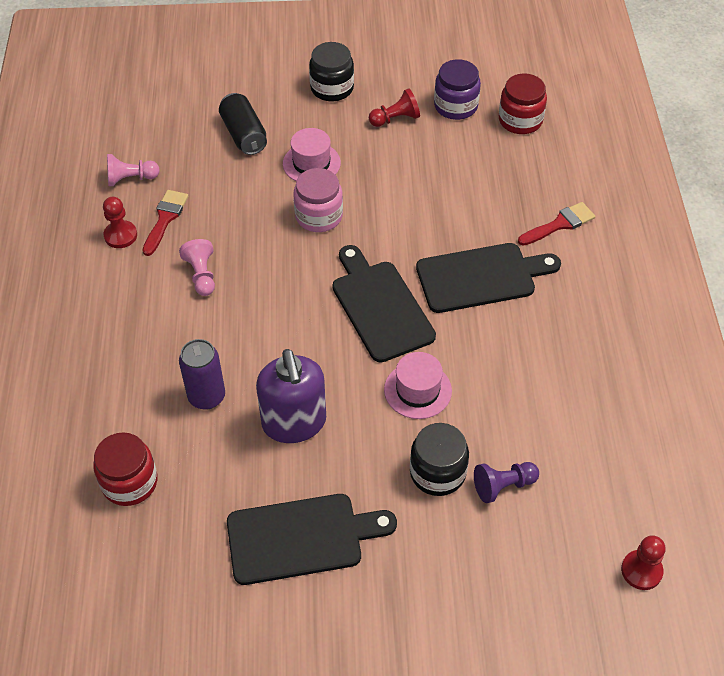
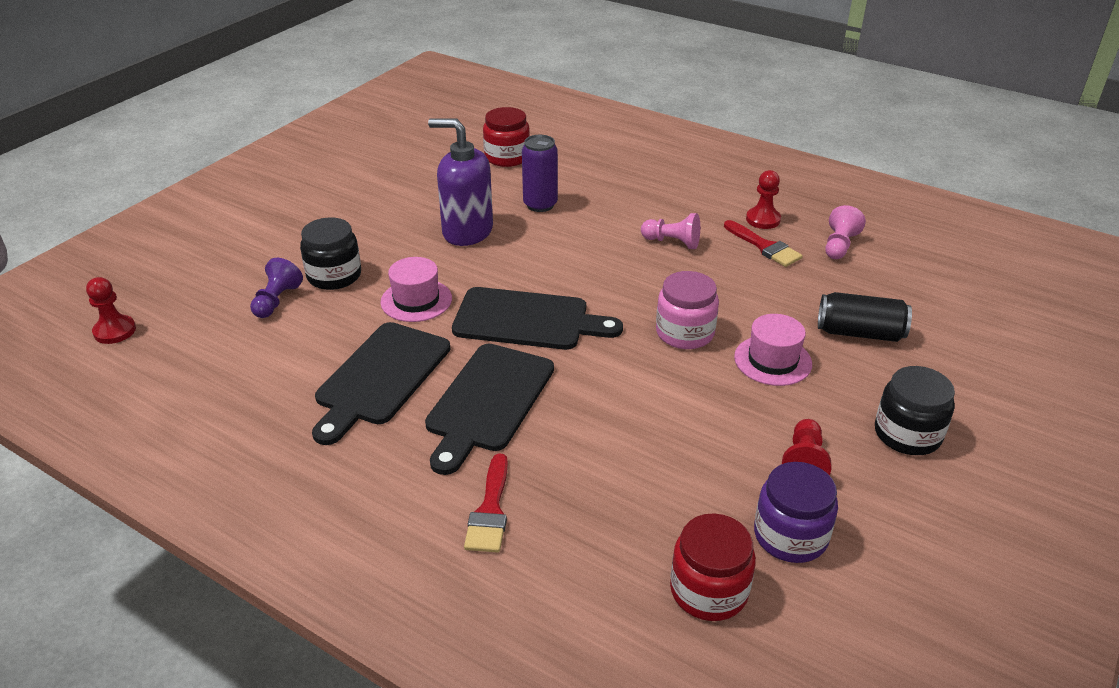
camera: 125 degrees right, 15 degrees down
(301, 538) = (374, 201): black cutting board -> black cutting board (380, 377)

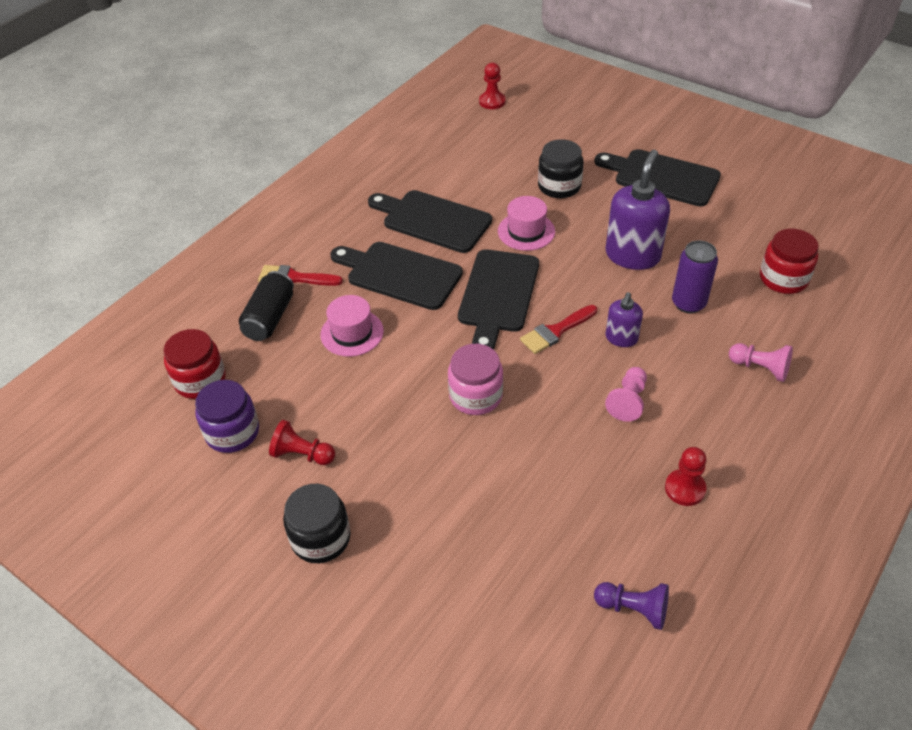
camera: 95 degrees right, 10 degrees up
(277, 301) = (525, 163): purple pawn -> purple pawn (633, 609)
(337, 208) = (661, 177): none -> black cutting board
(590, 243) = (621, 338): none -> purple soap dispenser
(764, 246) = (626, 481): red brush -> red brush (556, 331)
(772, 360) = (431, 455): pink hat -> pink hat (352, 333)
(839, 245) = (635, 556): pink pawn -> pink pawn (760, 368)
(859, 333) = (469, 536): black can -> black can (270, 318)

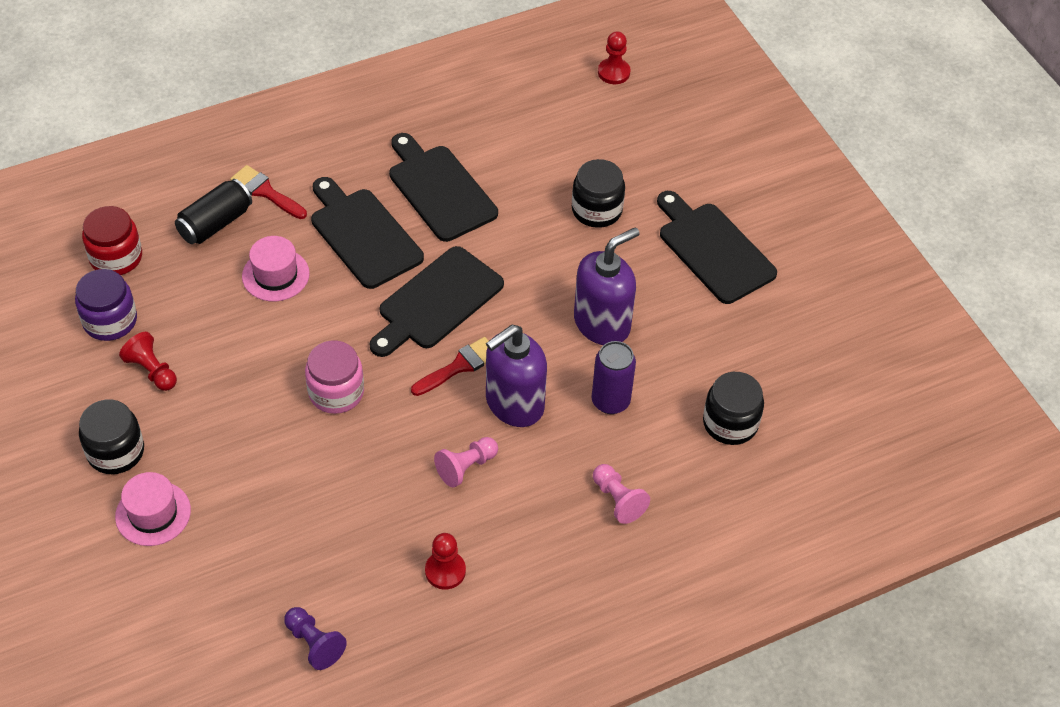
camera: 25 degrees right, 5 degrees up
(526, 231) = (520, 246): pink hat -> pink hat (153, 513)
(556, 331) = (459, 366): red brush -> red brush turned 150 degrees clockwise
(621, 338) = (514, 404): purple soap dispenser -> purple soap dispenser, size x1.83
(783, 279) = (730, 423): red jar -> black jar

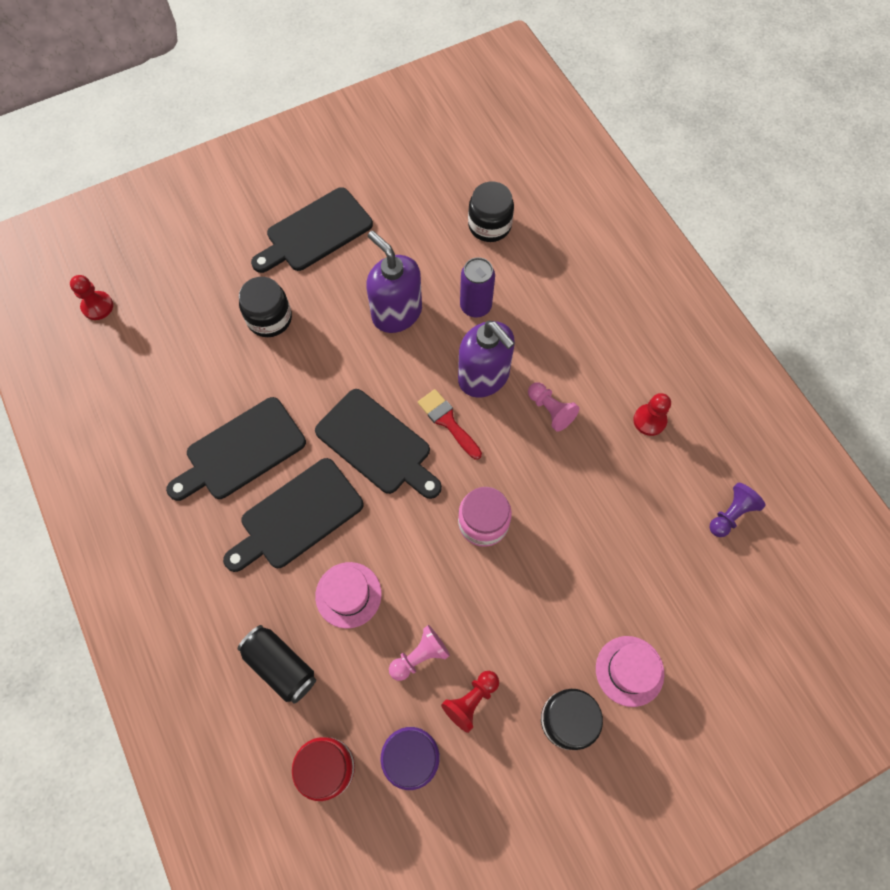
camera: 90 degrees left, 15 degrees up
(265, 192) = (238, 619): red brush -> none
(618, 500) = (568, 300): pink pawn -> pink pawn (420, 656)

